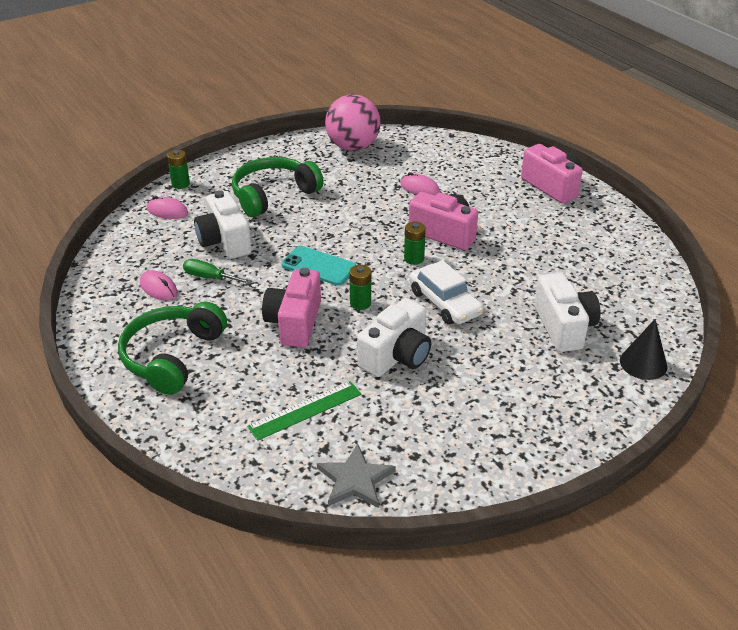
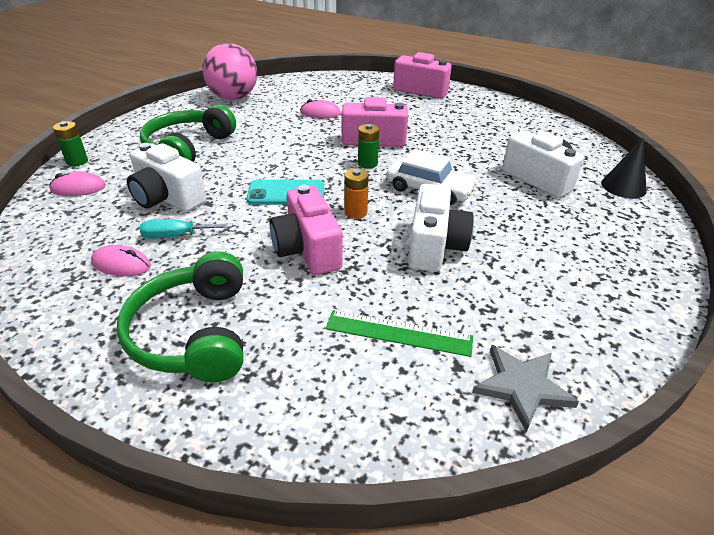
camera: 30 degrees left, 0 degrees up
(209, 277) = (177, 236): green screwdriver -> turquoise screwdriver
(305, 410) = (398, 333): green ruler -> green ruler turned 75 degrees clockwise
(360, 303) = (355, 212): green battery -> orange battery

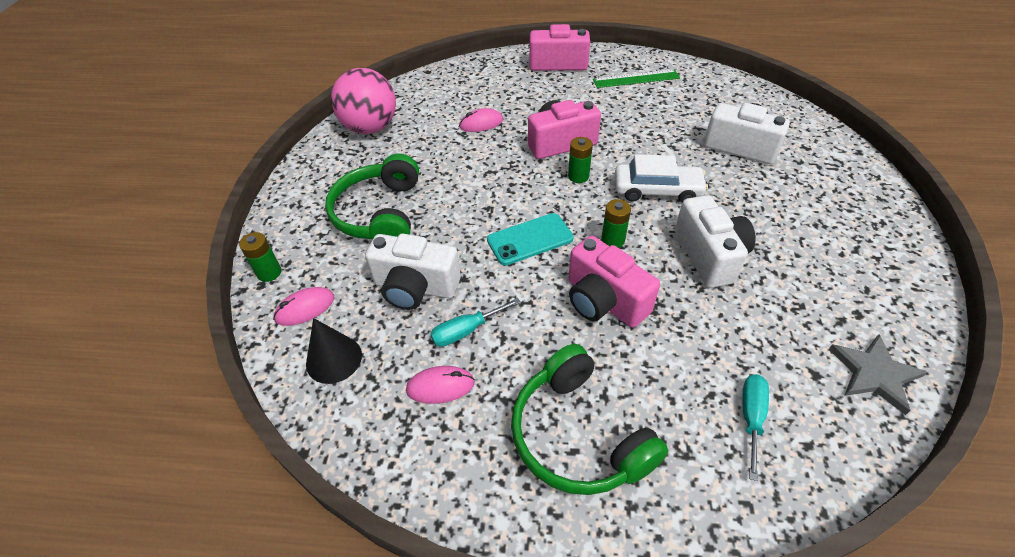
camera: 20 degrees left, 10 degrees up
(355, 212) = (612, 240): orange battery -> green battery
(360, 376) = (751, 417): none -> turquoise screwdriver
(398, 333) = (748, 360): green ruler -> green ruler (636, 79)
(623, 186) = (811, 133): black cone -> black cone (334, 359)

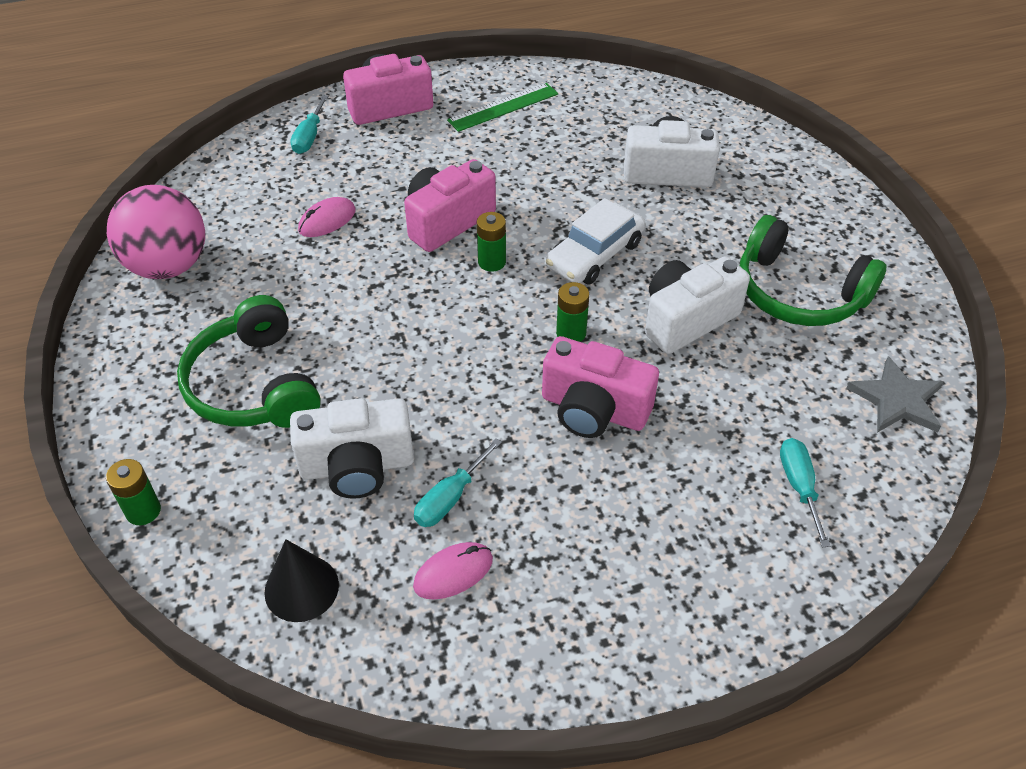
camera: 25 degrees left, 0 degrees up
(305, 308) = (224, 540): pink mouse -> none
(497, 71) = (309, 137): none -> turquoise screwdriver
(530, 239) = (471, 361): turquoise phone -> none
(578, 435) = (633, 568): green headphones -> green headphones (798, 292)
(657, 190) = (595, 254): white car -> white car turned 150 degrees clockwise
(709, 255) = (687, 320): white camera -> white camera turned 90 degrees counterclockwise

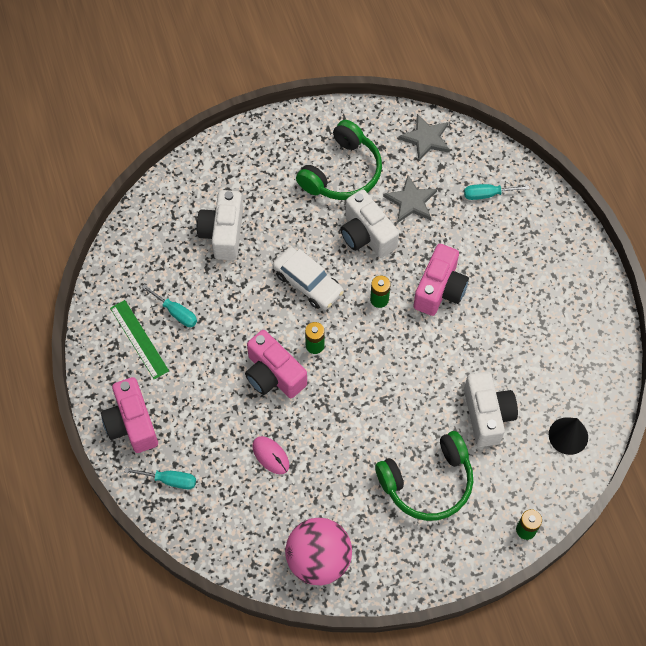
camera: 90 degrees left, 15 degrees up
(450, 498) = (506, 364): turquoise screwdriver -> turquoise screwdriver (176, 312)
(453, 573) = (552, 361): pink mouse -> none
(761, 376) = (411, 201): none -> grey star

